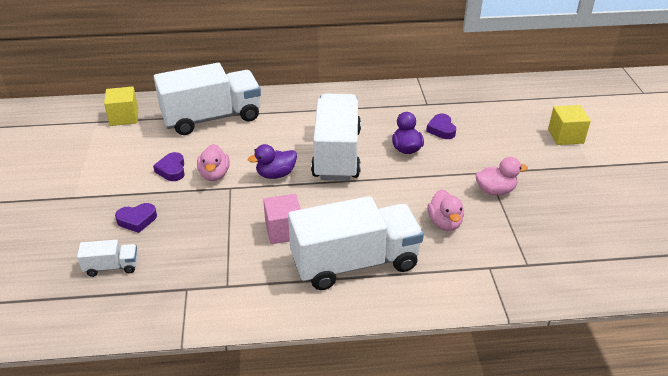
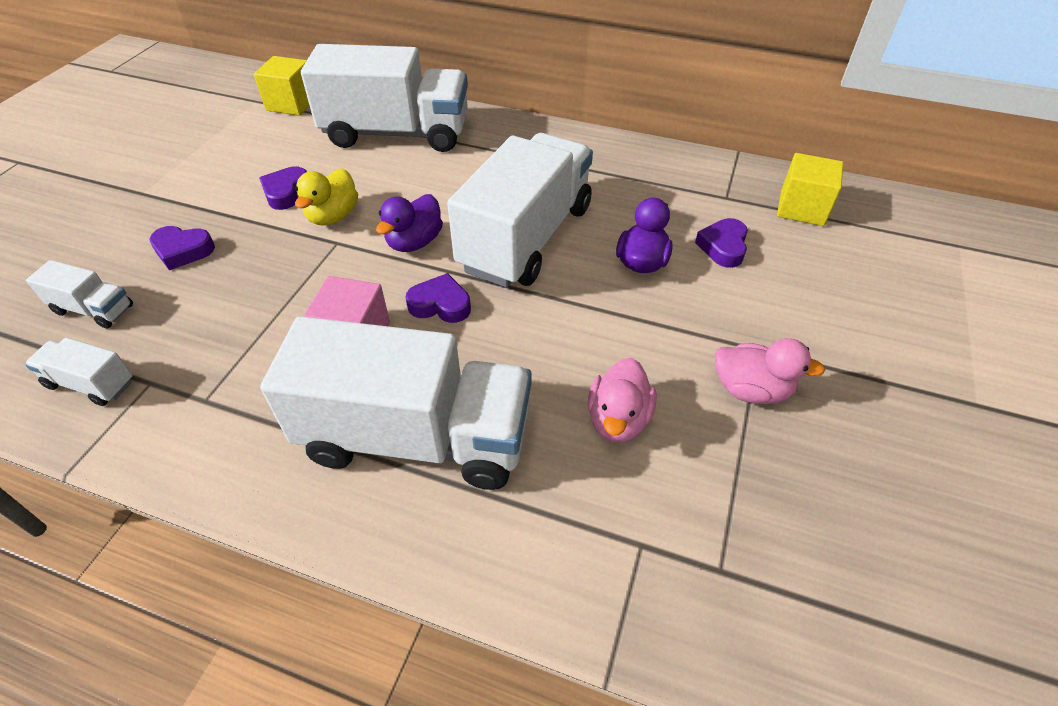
camera: 25 degrees right, 10 degrees up
(151, 301) = (91, 383): none -> white truck
(214, 175) = (333, 216): pink duck -> yellow duck
(275, 174) = (414, 242): purple duck -> purple duck turned 60 degrees counterclockwise
(317, 201) = (440, 304): none -> purple heart
(565, 136) = (953, 327): yellow cube -> yellow cube (802, 208)

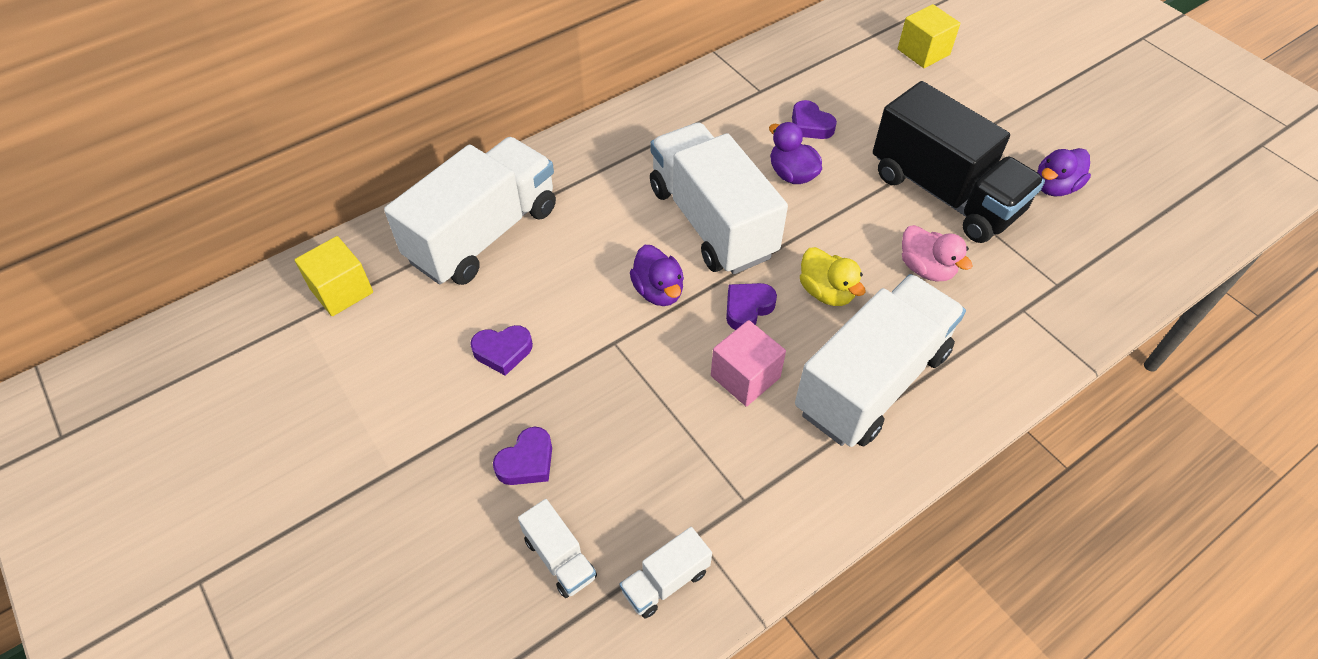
camera: 55 degrees left, 5 degrees up
(93, 309) = (560, 558): white truck -> white truck turned 90 degrees clockwise
(286, 192) = (503, 351): purple heart -> purple heart turned 60 degrees counterclockwise
(333, 216) = (573, 331): yellow duck -> yellow duck (826, 292)
(750, 390) = (944, 193): pink duck -> black truck
(802, 208) = (804, 64): yellow cube -> yellow cube (923, 52)
(891, 498) = (1054, 187): none -> purple duck

